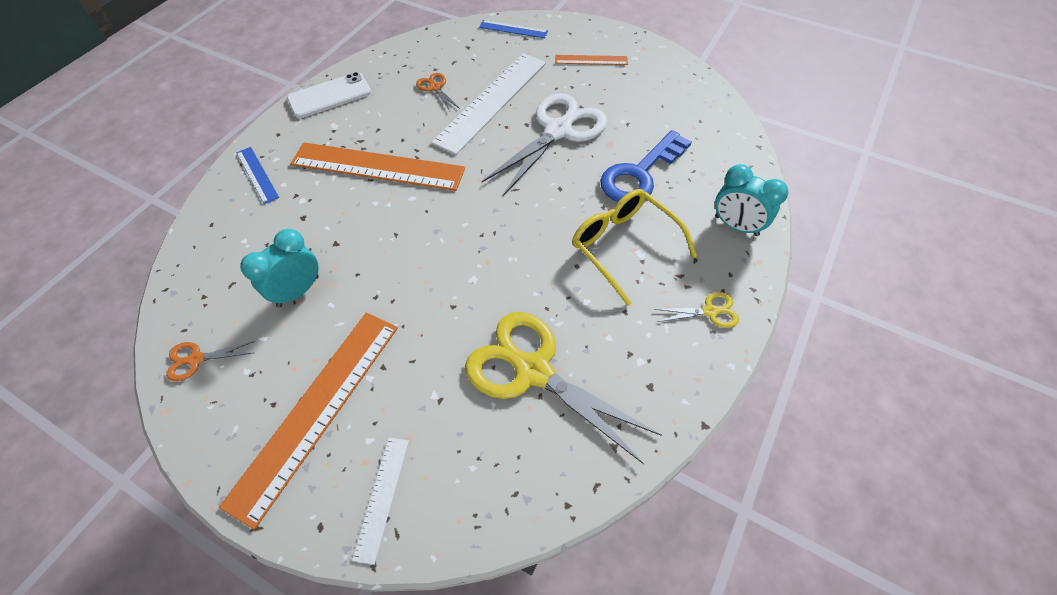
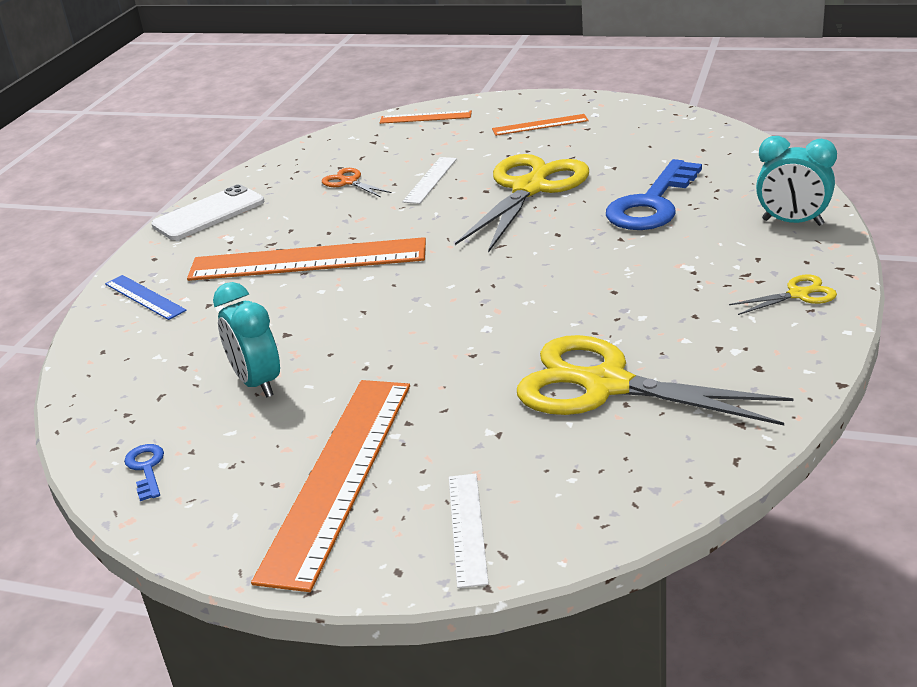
camera: 10 degrees left, 25 degrees down
(196, 359) = (146, 468): orange scissors -> blue key
(298, 291) = (257, 383): turquoise clock -> turquoise clock turned 60 degrees counterclockwise
(492, 101) = (430, 180): white ruler -> white ruler, size x0.48
(513, 29) = (425, 117): blue ruler -> orange ruler
(558, 130) = (530, 188): white scissors -> yellow scissors
(624, 246) = (664, 264): yellow glasses -> none

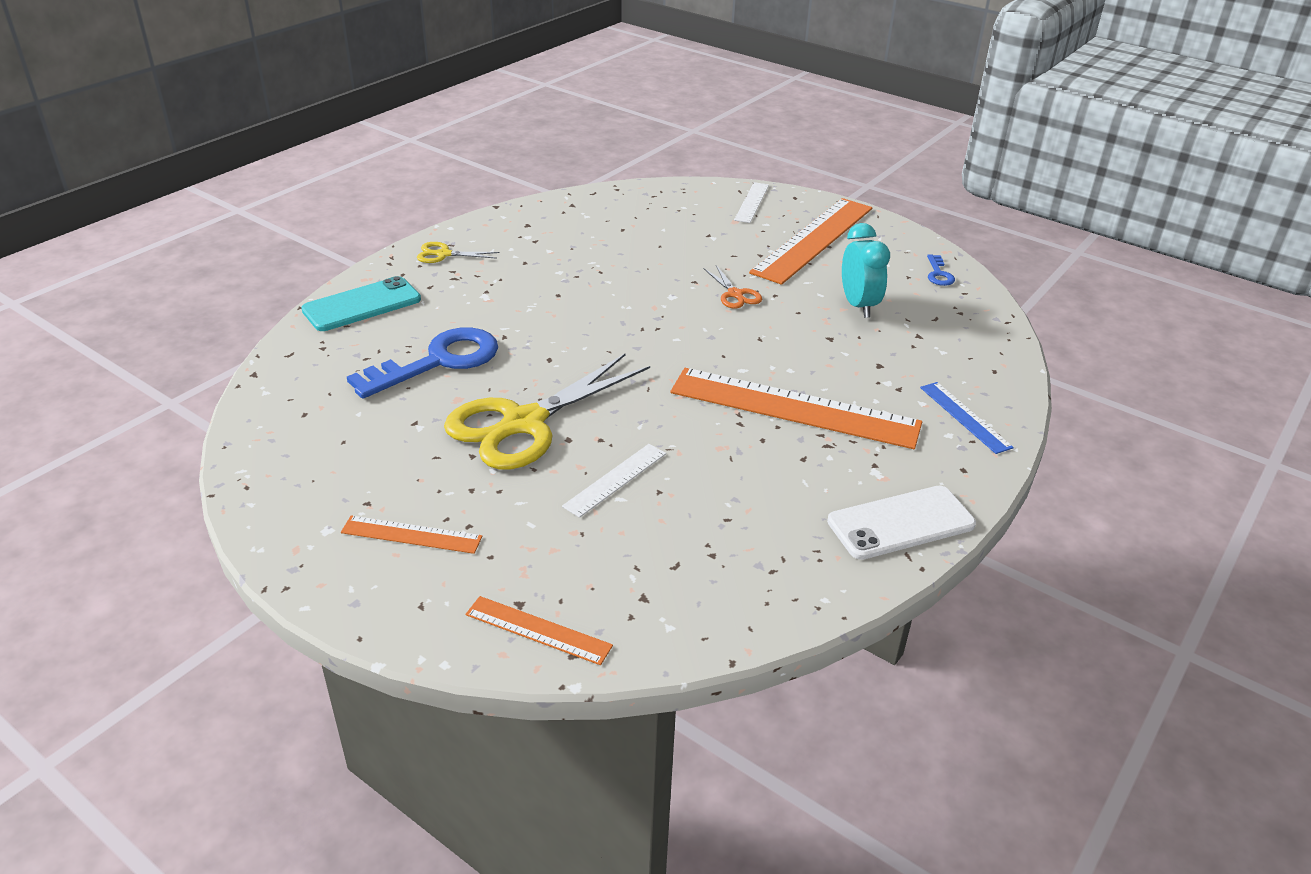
camera: 165 degrees left, 5 degrees up
(348, 182) = (712, 516): orange scissors -> orange scissors (735, 294)
(604, 385) = (625, 240): yellow scissors -> none
(792, 222) = (362, 305): turquoise clock -> turquoise phone

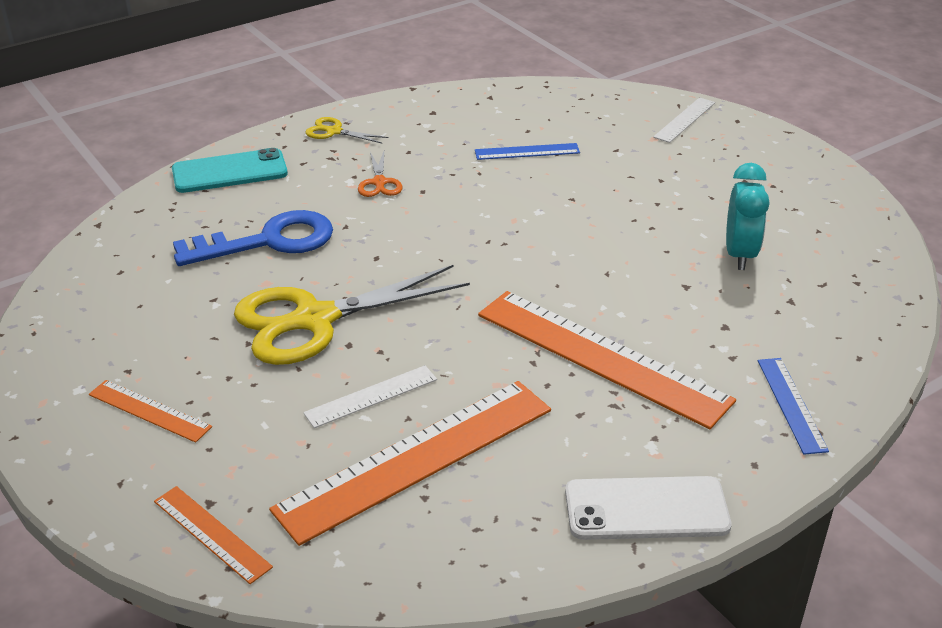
camera: 20 degrees right, 0 degrees up
(632, 247) = (527, 151): none -> blue ruler
(735, 294) = (608, 220): orange scissors -> orange scissors (379, 183)
(814, 240) = (731, 172): orange ruler -> orange ruler (417, 459)
(938, 274) = (856, 233): blue key -> none

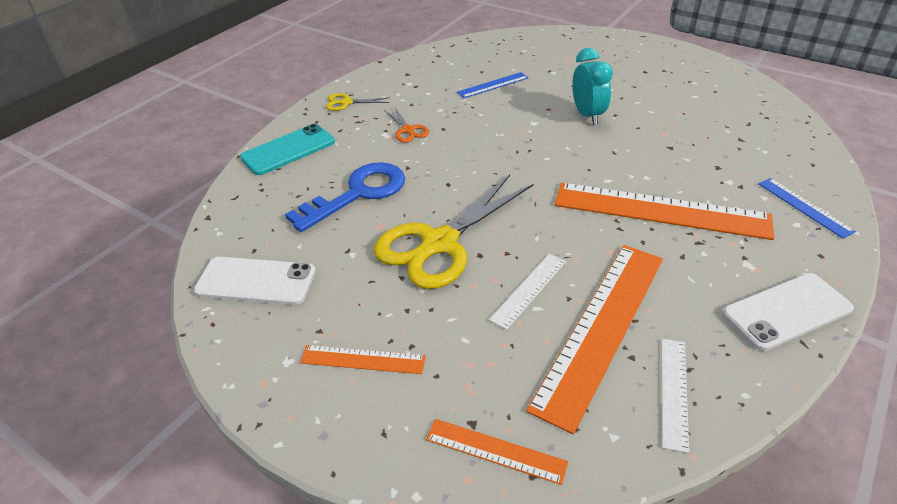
camera: 20 degrees left, 5 degrees up
(101, 304) = (256, 281): none -> white phone
(684, 120) = (575, 42): white ruler -> white ruler (673, 392)
(739, 255) = (684, 118): turquoise clock -> turquoise clock (587, 115)

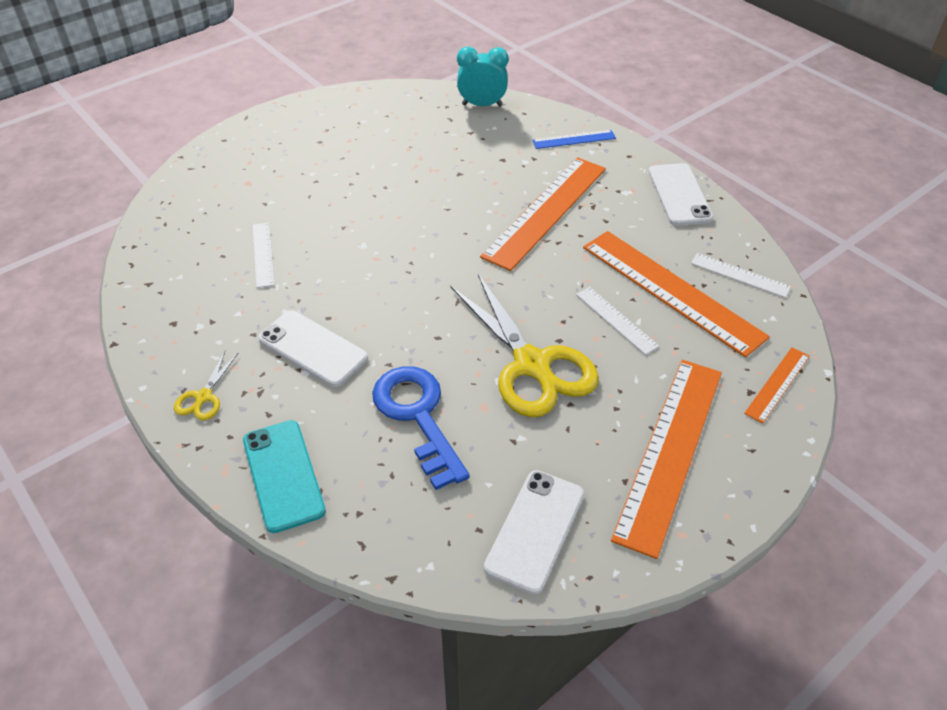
camera: 75 degrees left, 5 degrees up
(363, 360) = (670, 451): orange ruler -> orange ruler, size x2.08
(408, 130) = (313, 348): orange scissors -> white phone
(493, 85) = (263, 254): blue ruler -> white ruler
(587, 115) = (374, 205): turquoise clock -> turquoise clock (482, 105)

